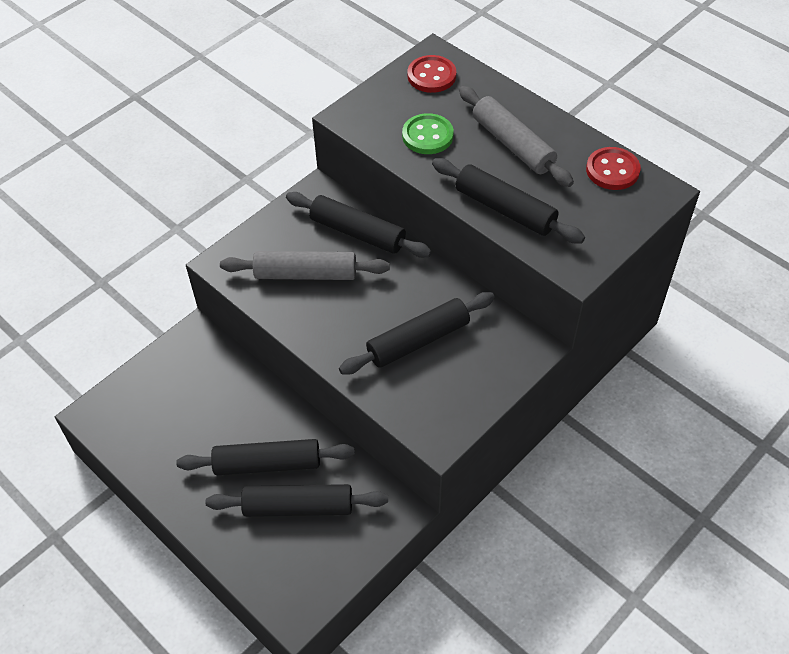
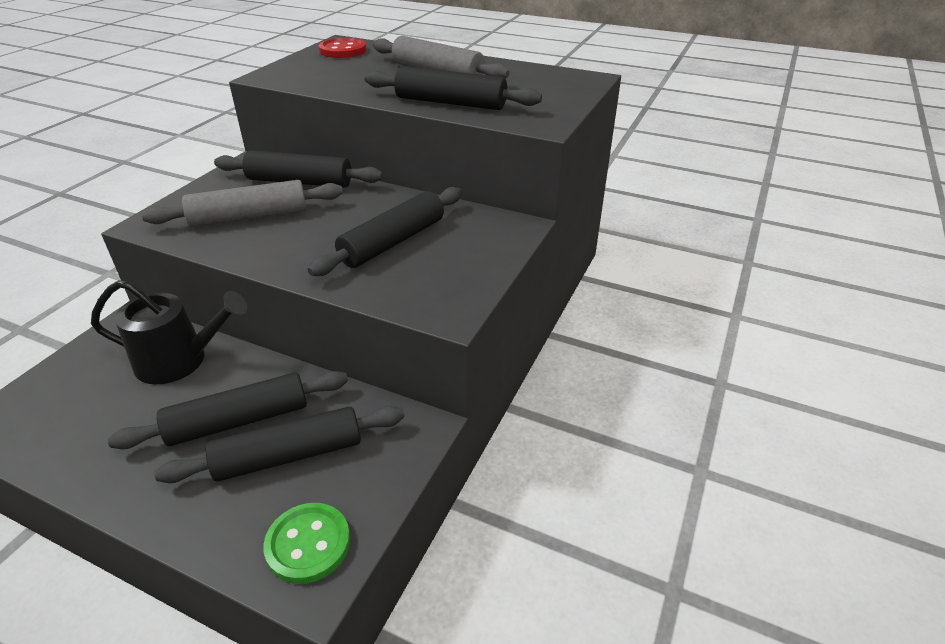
camera: 20 degrees left, 15 degrees down
(230, 389) = (179, 361): none -> black watering can
(427, 136) = (352, 77): green button -> green button (308, 544)
(612, 170) = (537, 73): red button -> none

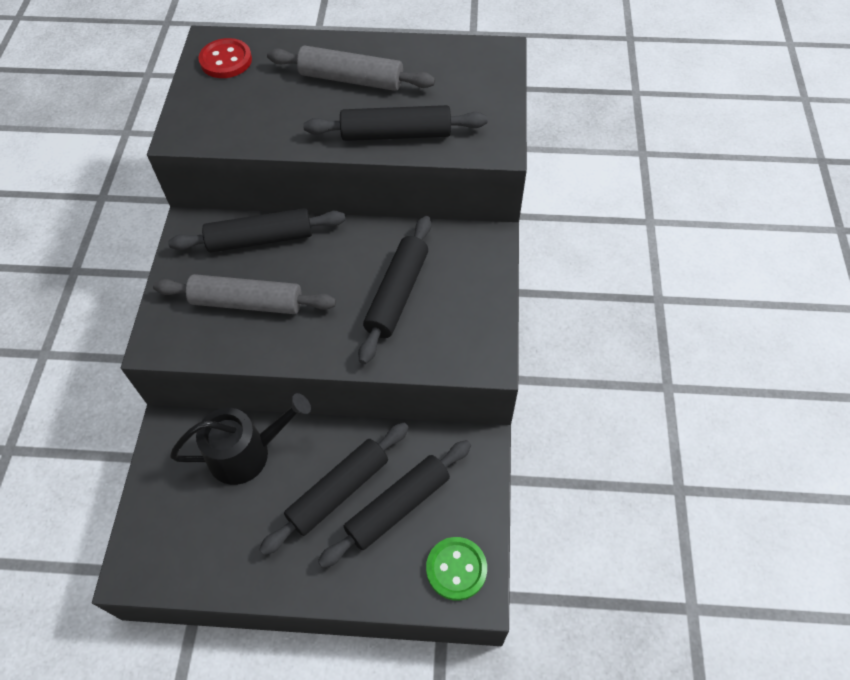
camera: 20 degrees left, 20 degrees up
(249, 217) = (247, 302): grey rolling pin -> grey rolling pin turned 45 degrees clockwise

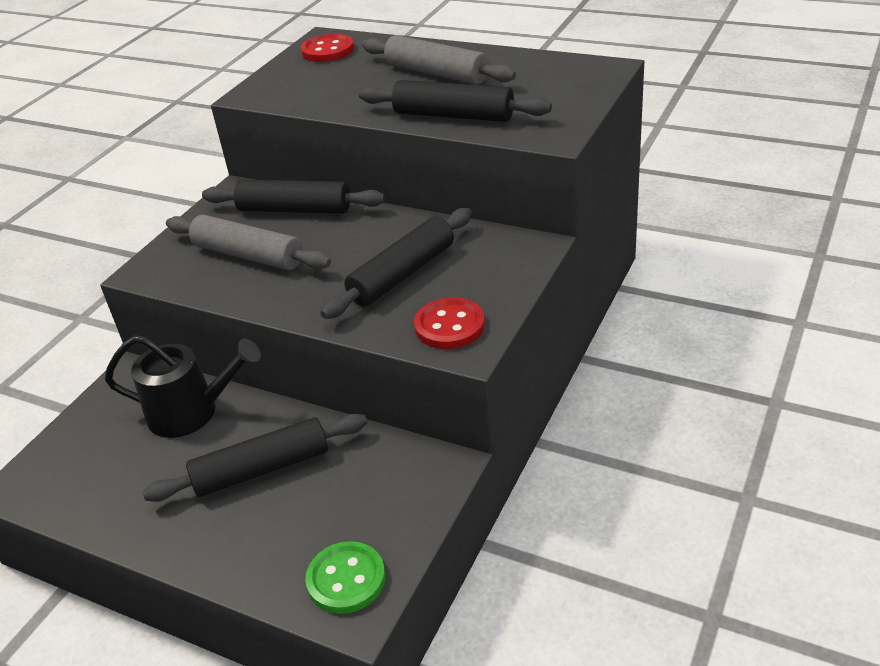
camera: 25 degrees right, 20 degrees down
(398, 506) = (316, 500): black rolling pin -> none
(463, 341) = (449, 326): none -> red button

